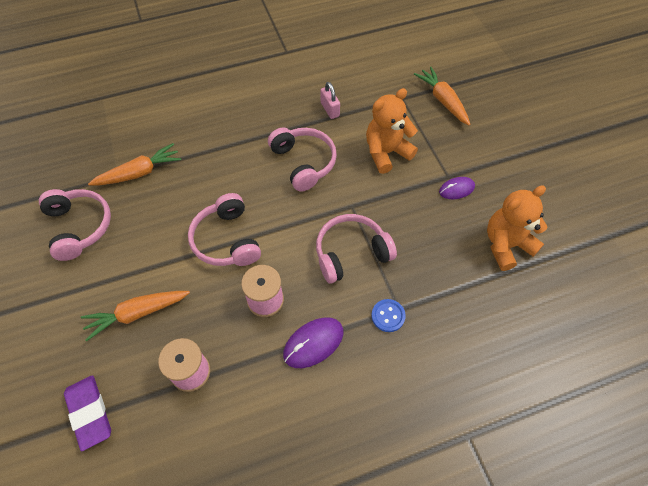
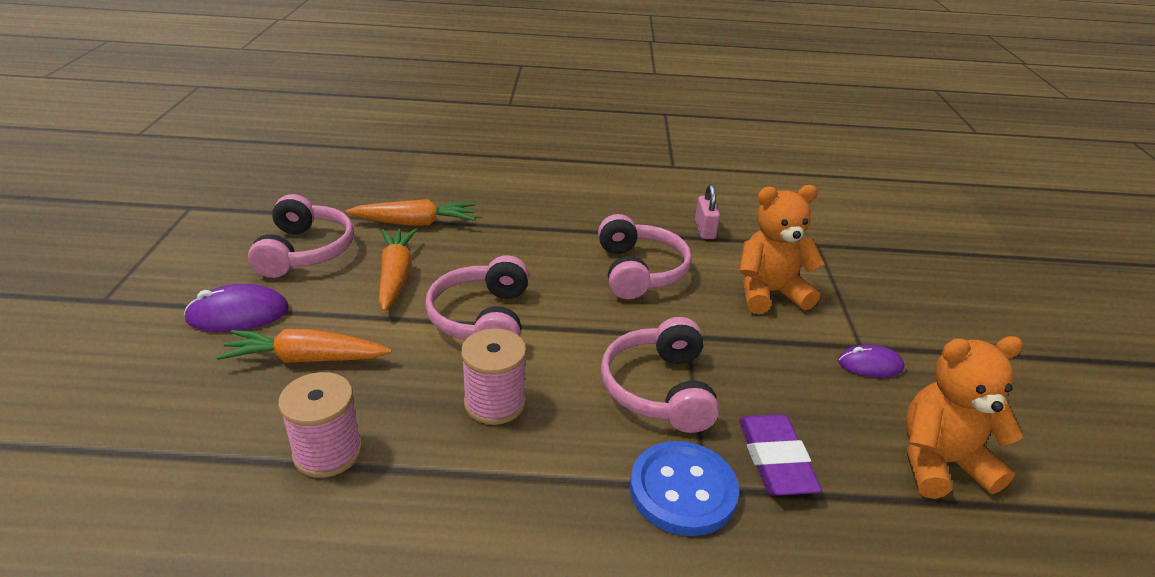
camera: 20 degrees right, 25 degrees down
(89, 413) = (153, 449): purple eraser -> purple eraser (775, 459)
(313, 343) = (537, 483): purple mouse -> purple mouse (238, 314)
(351, 253) = (659, 389): pink headphones -> pink headphones turned 90 degrees counterclockwise
(388, 316) = (683, 490): blue button -> blue button, size x1.74
(443, 101) = (882, 262): orange carrot -> orange carrot (395, 276)

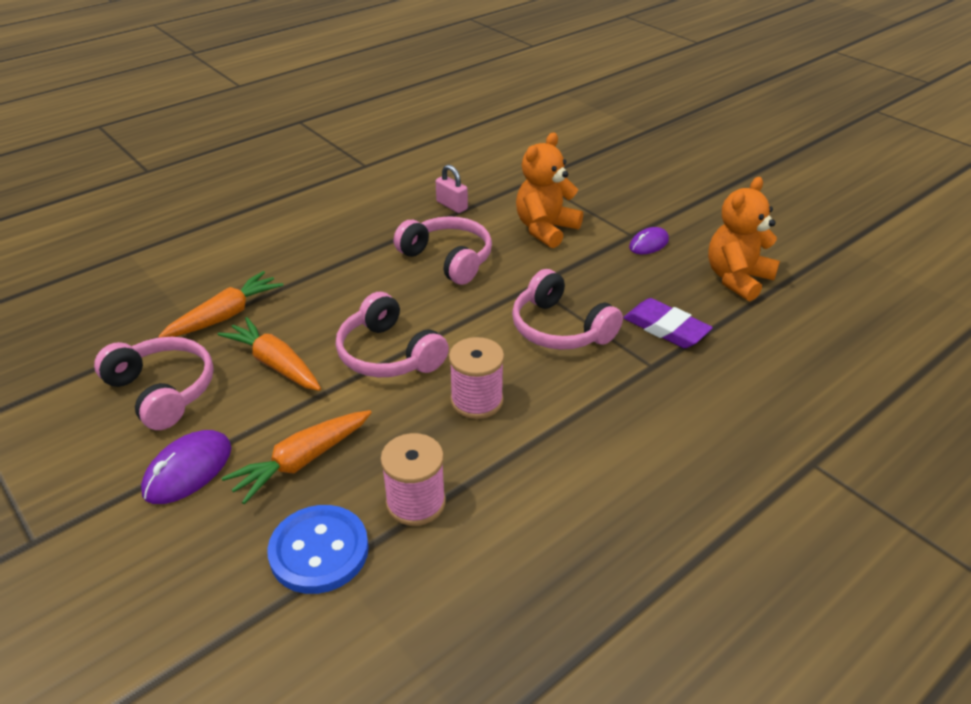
camera: 40 degrees left, 5 degrees up
(683, 490) = (643, 376): blue button -> blue button (319, 551)

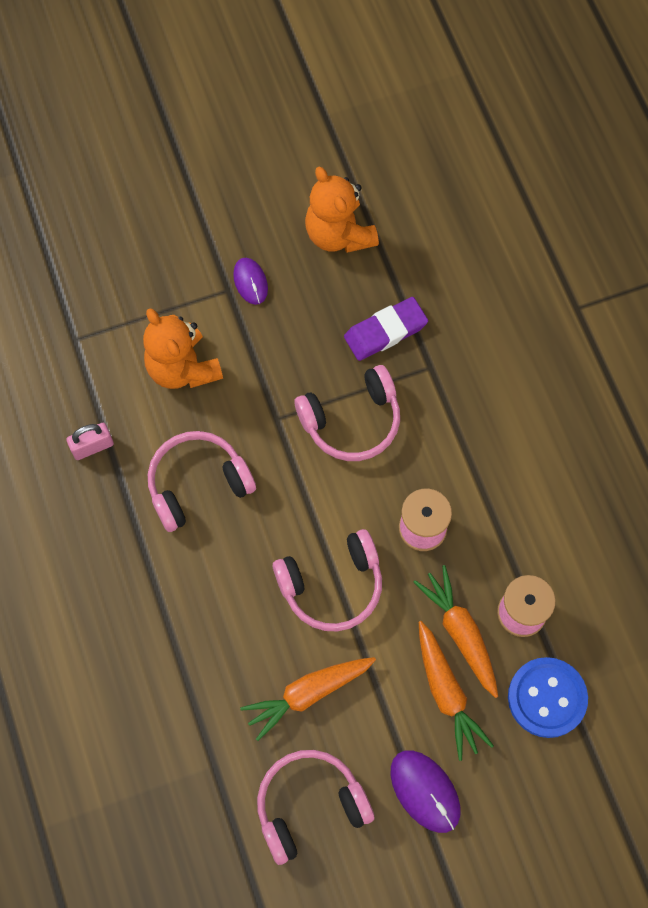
camera: 70 degrees left, 30 degrees up
(225, 316) = (210, 732): orange carrot -> orange carrot (460, 633)

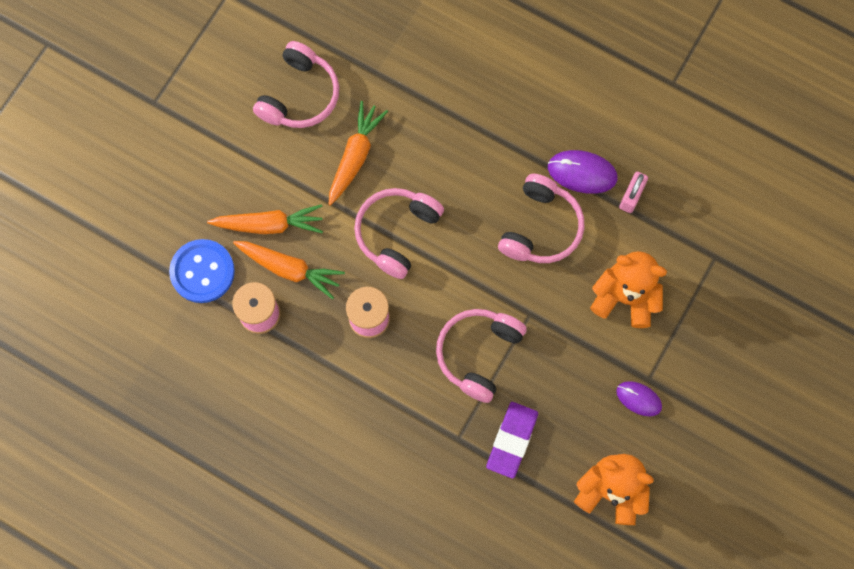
camera: 140 degrees right, 5 degrees up
(425, 791) = (236, 157): purple mouse -> purple mouse (582, 173)
(446, 693) = (269, 225): orange carrot -> orange carrot turned 150 degrees clockwise

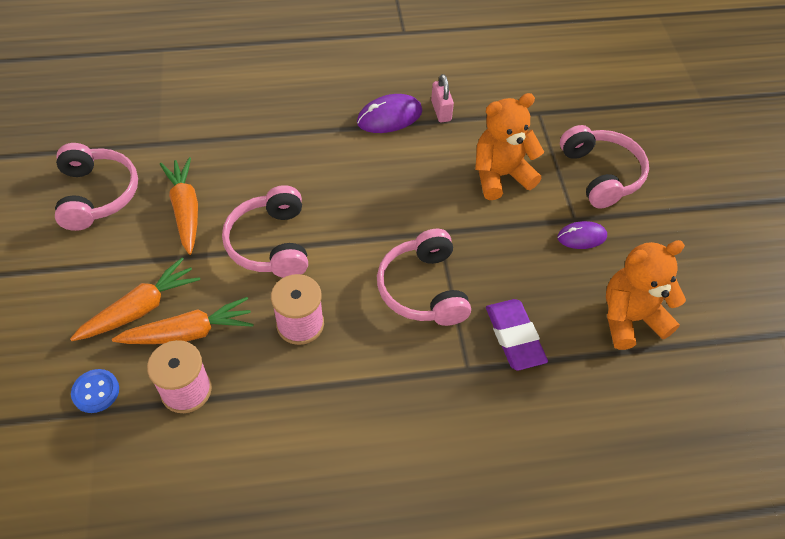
camera: 40 degrees left, 20 degrees down
(202, 272) = (96, 392): blue button -> blue button, size x0.58
(541, 227) = (391, 169): pink headphones -> pink headphones (601, 174)

